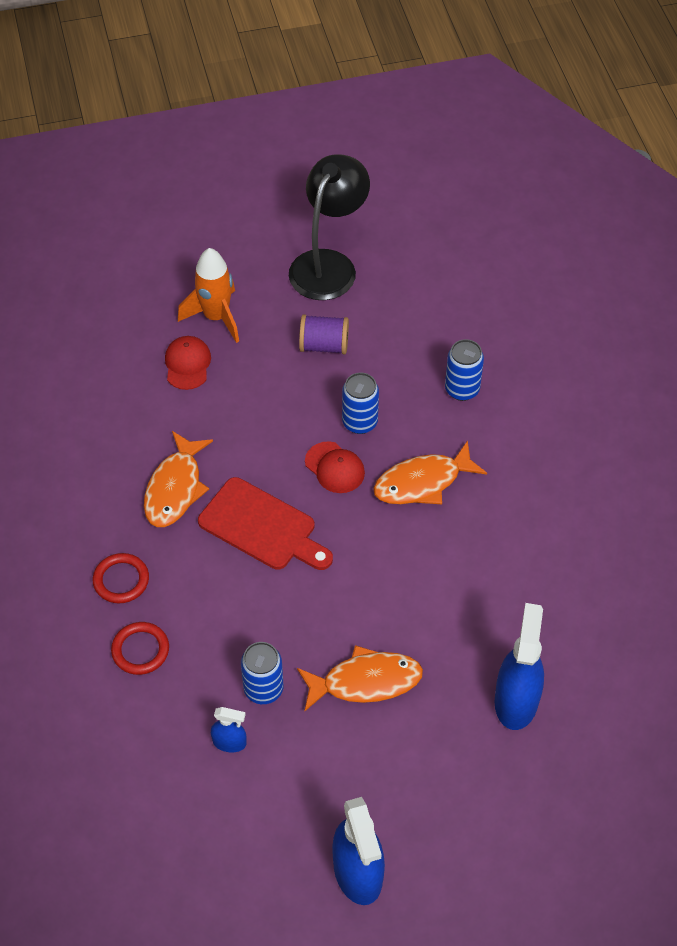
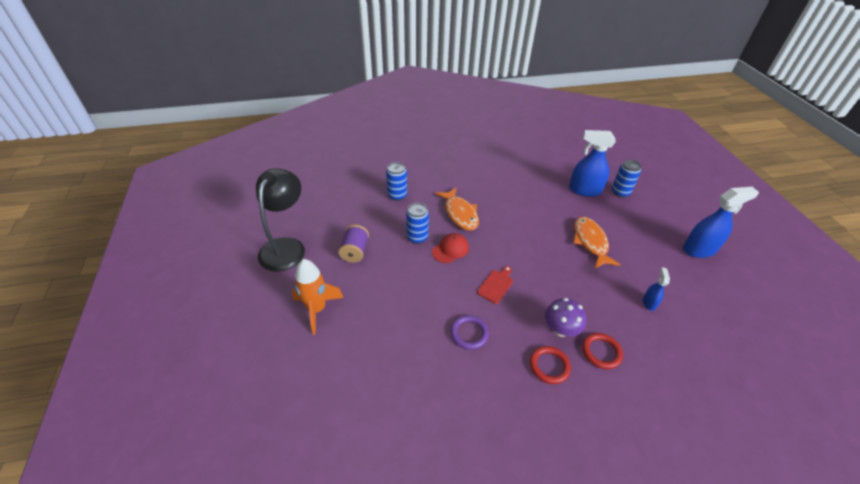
camera: 90 degrees left, 10 degrees down
(175, 488) = (469, 333): orange fish -> purple ring
(180, 603) = (560, 329): none -> purple mushroom
(187, 364) = (358, 327): red cap -> none
(262, 527) = (496, 285): red cutting board -> red cutting board, size x0.55
(263, 689) = (609, 286): blue can -> blue can (620, 192)
(328, 264) = (286, 247): black lamp -> black lamp turned 75 degrees clockwise

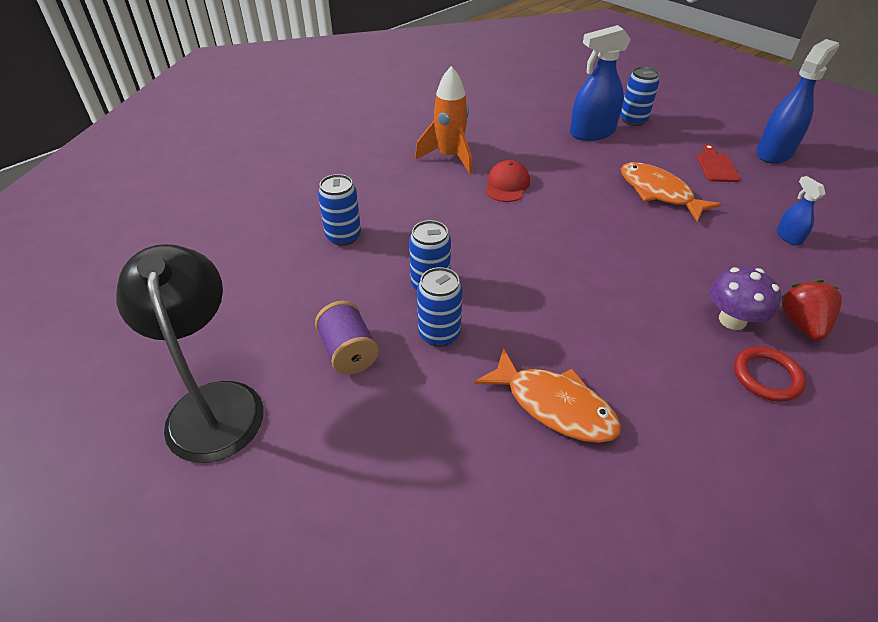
camera: 30 degrees left, 0 degrees up
(317, 309) = (365, 483): orange rocket -> orange rocket (449, 157)
(401, 262) = (439, 334): none -> blue can
(450, 249) = (495, 281): red cap -> red cap (507, 185)
(460, 214) = (462, 225): orange fish -> orange fish (554, 406)
(469, 333) = (631, 389): purple ring -> none
(496, 285) = (601, 301): red cutting board -> red cutting board (716, 166)
(601, 352) = (802, 324): red ring -> red strawberry

